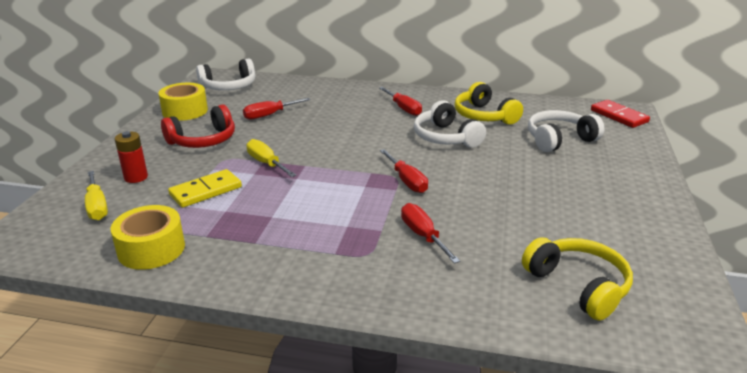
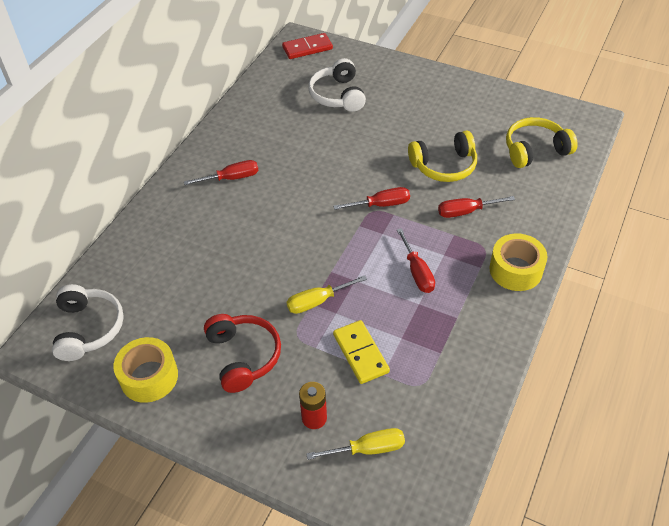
camera: 75 degrees left, 20 degrees up
(151, 249) = (454, 394): yellow tape -> yellow tape (515, 270)
(269, 115) = (199, 291): red screwdriver -> red screwdriver (417, 272)
(446, 137) = (308, 162): white headphones -> none
(484, 116) = (273, 126): yellow headphones -> yellow headphones (444, 166)

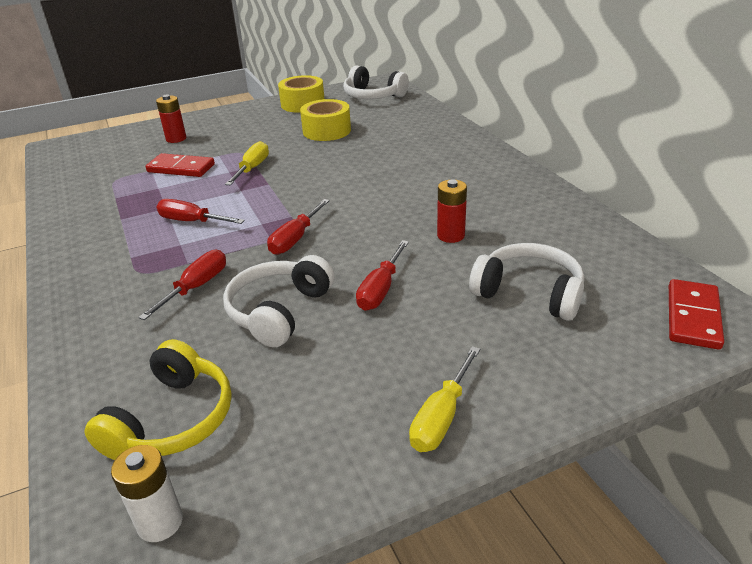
camera: 130 degrees right, 15 degrees down
(231, 178) = (455, 176): red screwdriver -> red screwdriver (381, 289)
(243, 356) = (261, 131): red headphones -> none
(311, 143) = (450, 235): none -> red battery
(360, 353) = (181, 168): yellow domino -> red domino
(368, 449) = (123, 147): yellow screwdriver -> yellow screwdriver (441, 417)
(444, 166) = (279, 311): yellow headphones -> white headphones
(515, 270) = (88, 276): yellow tape -> yellow tape (326, 131)
(565, 120) = (160, 522): none -> white battery

